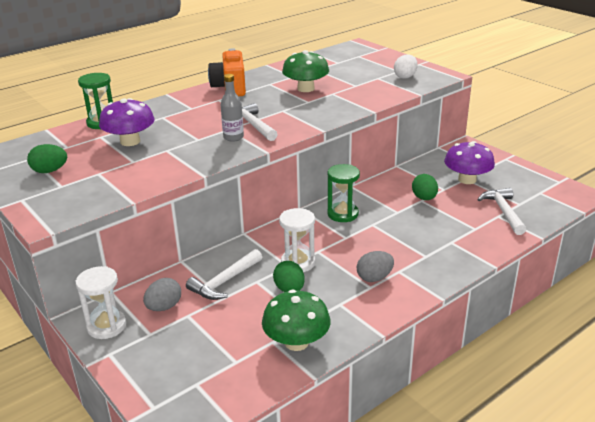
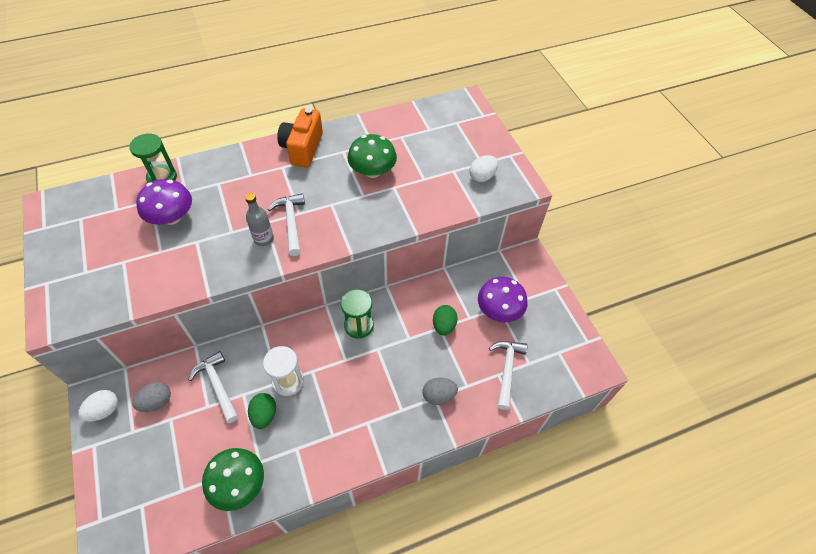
camera: 15 degrees right, 25 degrees up
(50, 171) = (86, 245): green egg -> none
(106, 326) = (104, 410): white hourglass -> white egg
(225, 281) = (217, 386): white hammer -> white hammer turned 90 degrees clockwise
(374, 278) = (342, 424): grey egg -> grey egg (438, 395)

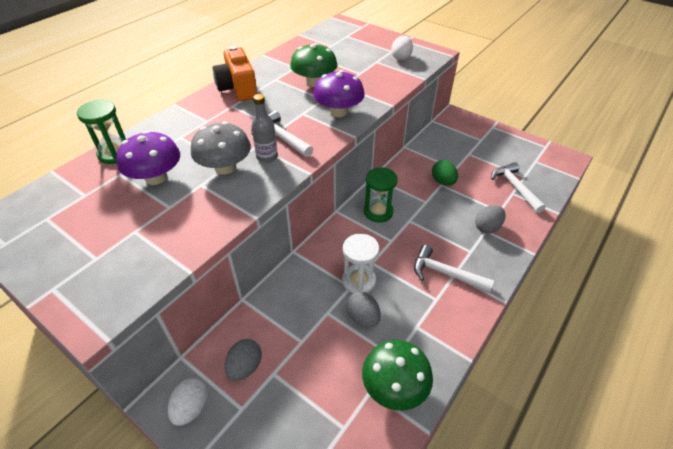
camera: 30 degrees left, 10 degrees down
(217, 386) = (296, 319): white hammer -> white hammer (445, 273)
(225, 233) = (225, 167): none -> grey mushroom
(264, 415) = (363, 317): green egg -> grey egg
(499, 310) = (470, 155): purple mushroom -> purple mushroom (338, 112)

